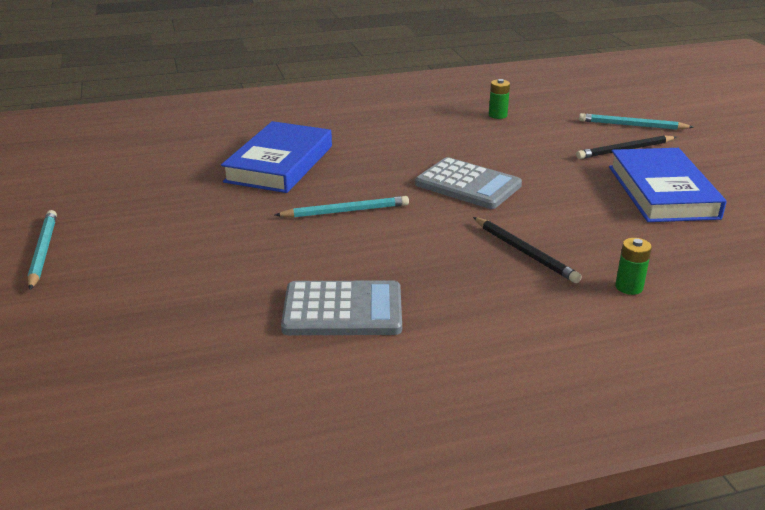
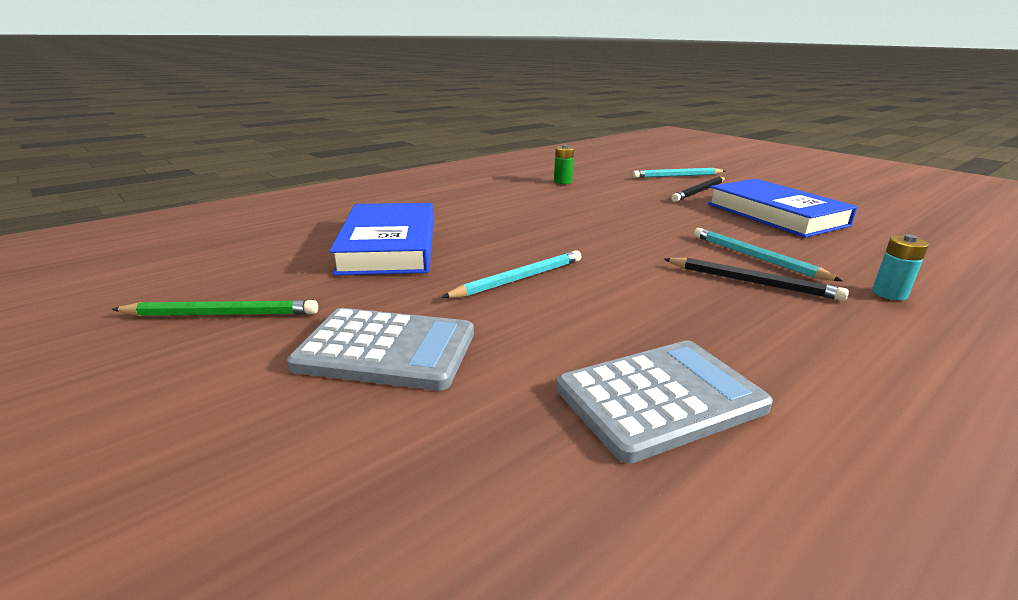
camera: 25 degrees left, 5 degrees down
(43, 251) = (71, 434): turquoise pencil -> turquoise pencil (757, 258)
(140, 198) = (221, 314): none -> green pencil
(468, 185) = (612, 234): grey calculator -> grey calculator (386, 350)
(629, 287) = (889, 294): green battery -> turquoise battery

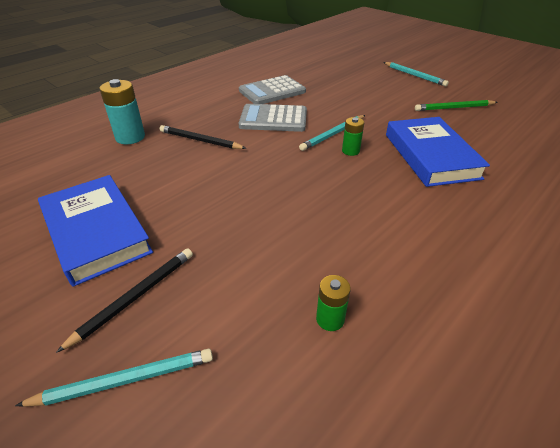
camera: 175 degrees right, 15 degrees up
(386, 350) = (371, 99): grey calculator -> grey calculator (273, 119)
(501, 257) = (350, 151): none -> green battery
(757, 258) = (178, 162): turquoise pencil -> turquoise pencil (414, 75)
(889, 294) = (130, 137): turquoise battery -> turquoise battery, size x1.70

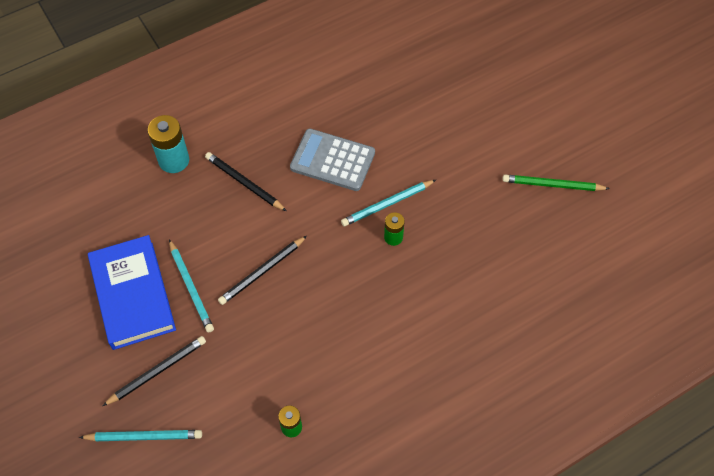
camera: 15 degrees right, 20 degrees up
(238, 191) = (262, 271): none -> black pencil
(272, 91) = (350, 100): grey calculator -> none
(414, 75) = (547, 100): turquoise pencil -> turquoise pencil (191, 287)
(431, 156) = (473, 265): blue book -> none

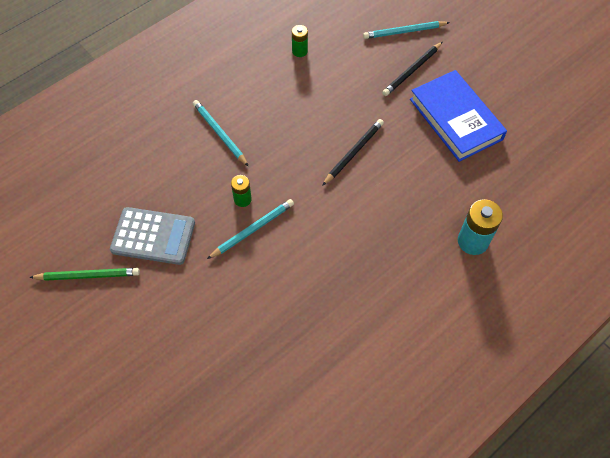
camera: 170 degrees right, 0 degrees up
(191, 287) = (410, 131): turquoise pencil -> turquoise pencil (220, 134)
(244, 183) = (395, 229): black pencil -> none
(332, 160) = (315, 266): grey calculator -> grey calculator (153, 236)

